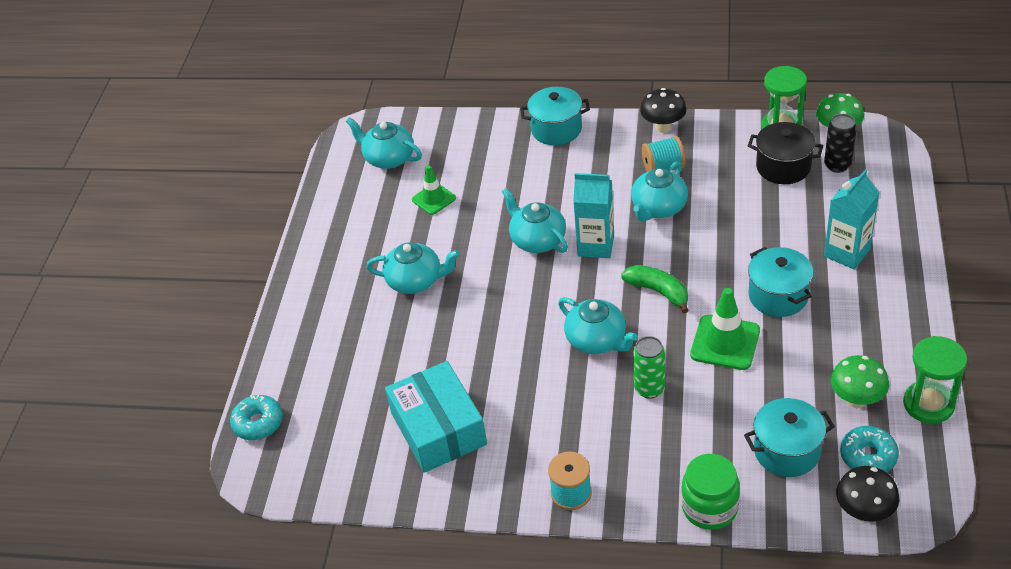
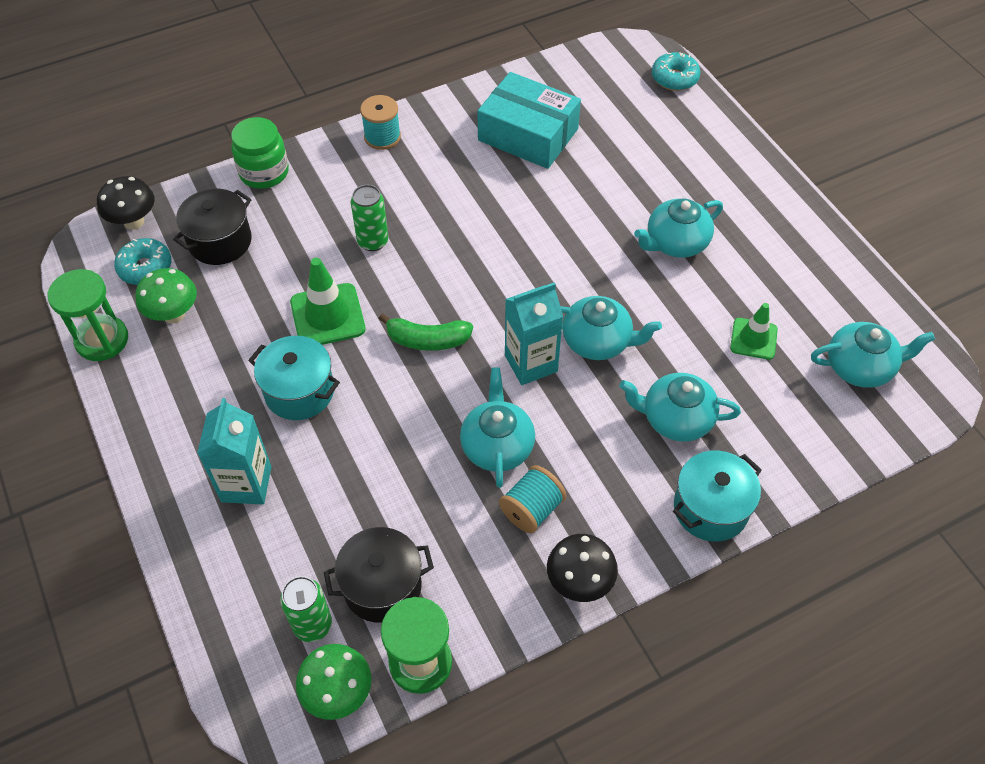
camera: 140 degrees right, 10 degrees up
(597, 340) = (452, 263): turquoise teapot -> turquoise teapot (675, 419)
(787, 451) = (220, 241): turquoise pot -> black pot
(837, 165) = (312, 625): black can -> green can

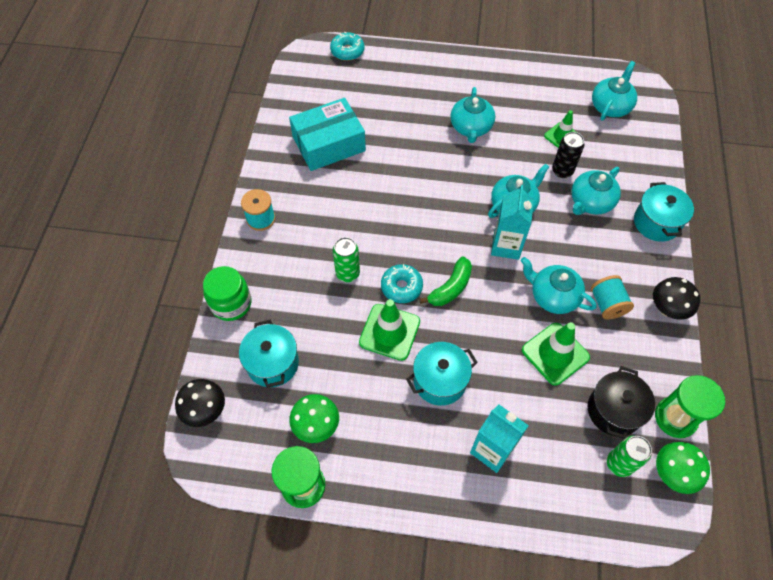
camera: 55 degrees left, 5 degrees up
(145, 268) = (257, 424): turquoise donut -> turquoise donut (401, 287)
(220, 241) = (272, 363): black pot -> turquoise pot
(417, 486) = (555, 354): none -> green traffic cone
(697, 365) = (562, 171): none -> black can

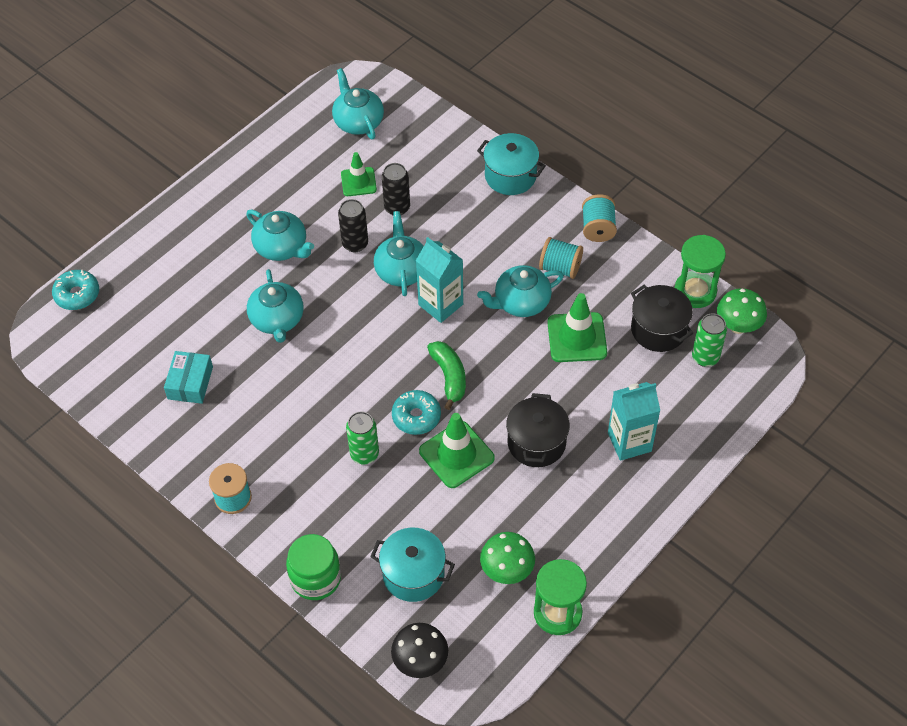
camera: 55 degrees left, 5 degrees down
(329, 144) = (190, 383): turquoise box -> turquoise box, size x0.57
(440, 381) = (536, 443): turquoise pot -> black pot
(510, 165) = (355, 244): none -> black can
(590, 202) = (449, 209): turquoise teapot -> turquoise teapot (277, 320)
(667, 309) = (598, 228): black mushroom -> turquoise spool

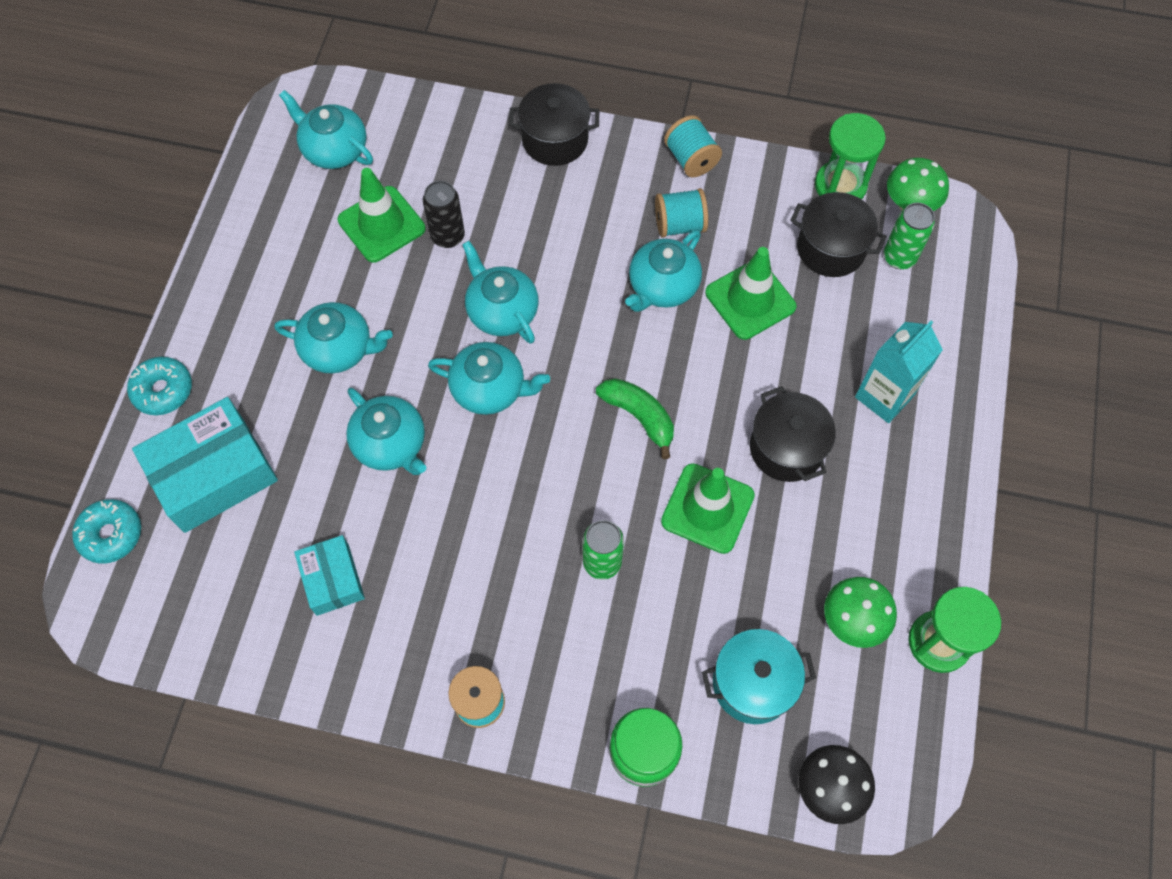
camera: 30 degrees left, 10 degrees up
(158, 287) = (214, 474): none -> turquoise box
(355, 244) = (426, 304): black can -> none
(358, 182) = (381, 224): green traffic cone -> green traffic cone, size x1.55
(362, 315) = (490, 389): none -> turquoise teapot
(416, 416) = (632, 485): turquoise donut -> turquoise donut (163, 390)
(440, 304) = (573, 332): turquoise carton -> none
(510, 176) = (555, 140): turquoise pot -> black pot

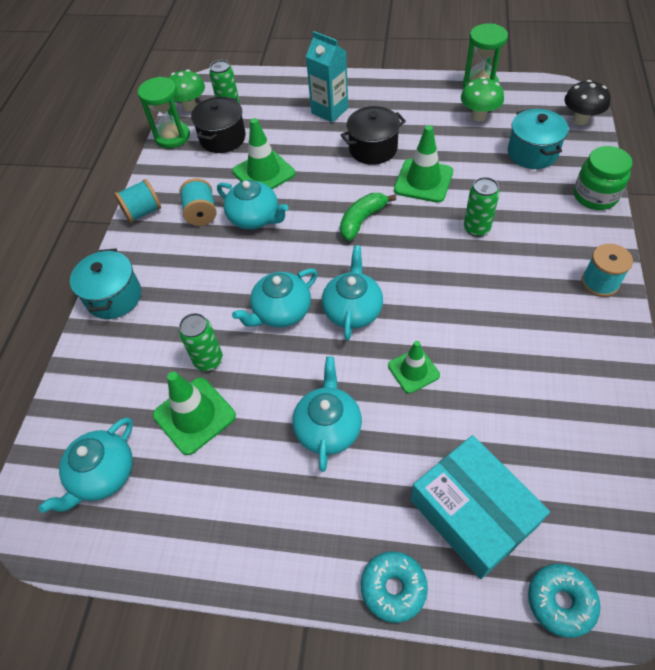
camera: 90 degrees left, 10 degrees down
(333, 579) = (542, 392): turquoise box -> none
(391, 444) = (413, 370): turquoise teapot -> green traffic cone
(448, 236) = (208, 360): black can -> green can
(555, 140) = (114, 297): black pot -> turquoise pot

